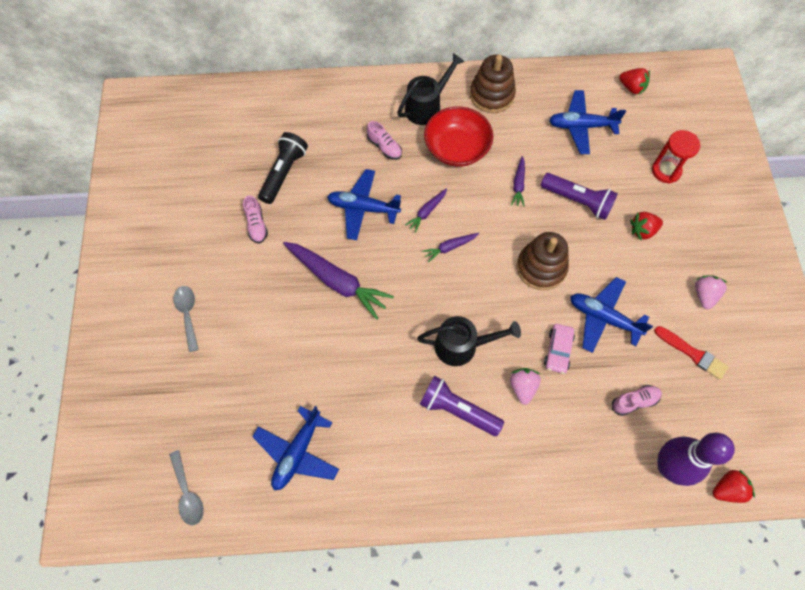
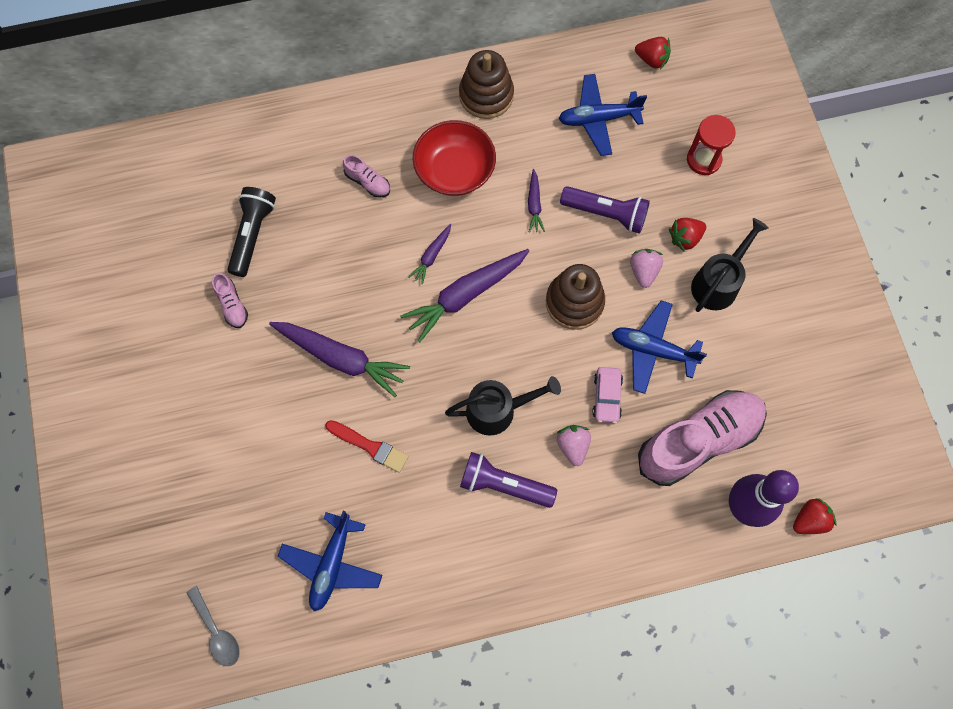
camera: 10 degrees left, 5 degrees up
(188, 314) = (173, 427): grey spoon -> none
(363, 208) = (355, 263): blue plane -> none
(427, 106) = (410, 122): black watering can -> black watering can (718, 282)
(450, 247) = (465, 295): purple carrot -> purple carrot, size x2.03
(634, 401) = (698, 441): pink shoe -> pink shoe, size x2.38
(692, 353) = (756, 374): red brush -> red brush (369, 446)
(704, 295) = (762, 304): pink strawberry -> pink strawberry (643, 271)

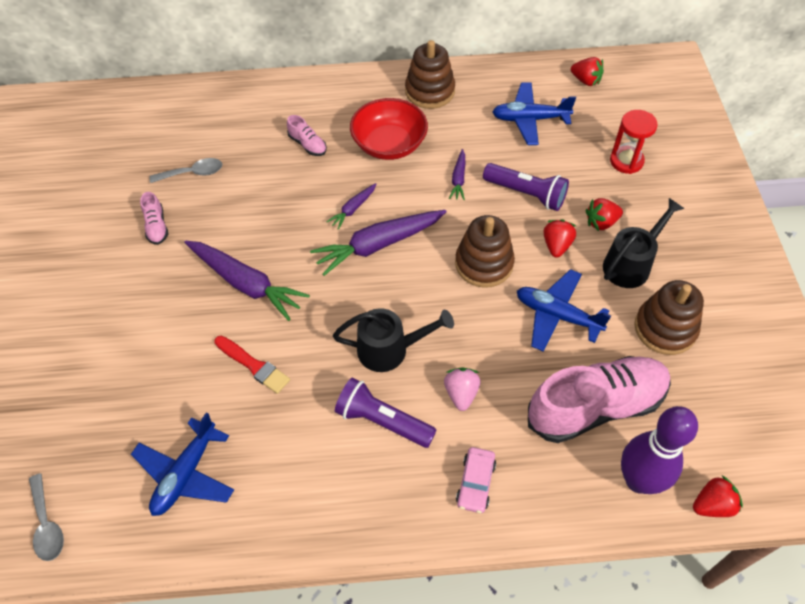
camera: 10 degrees right, 15 degrees down
(253, 235) = (192, 173): black flashlight -> grey spoon
(607, 397) = (504, 352): pink car -> pink car (475, 483)
(643, 271) = (556, 245): pink strawberry -> red strawberry
(756, 349) = (665, 328): none -> brown stacking toy

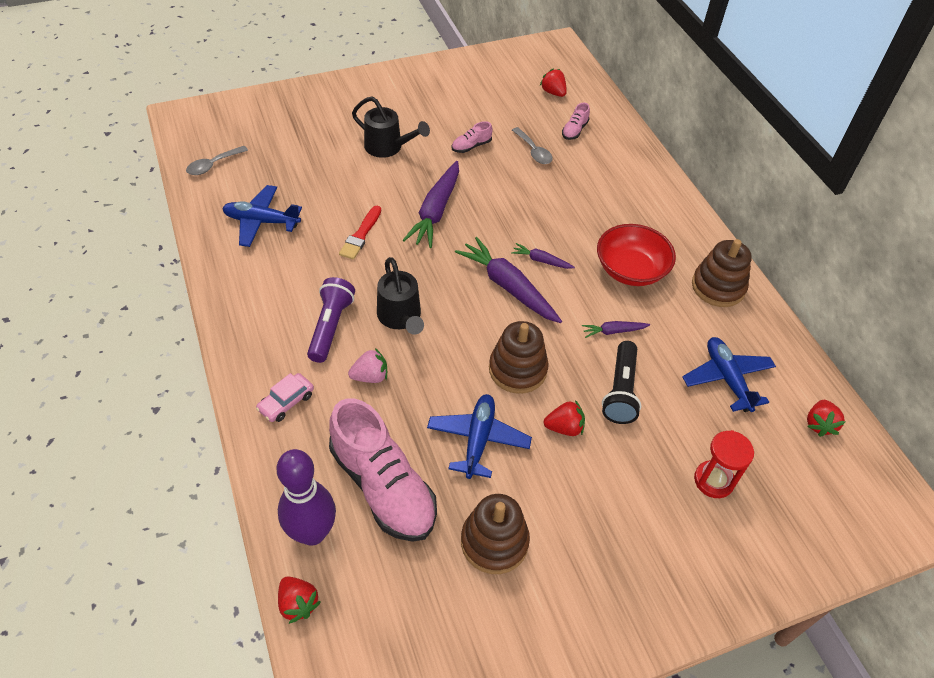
camera: 70 degrees right, 5 degrees down
(307, 144) = (600, 213): pink shoe -> pink shoe (574, 130)
(475, 483) = (286, 402): pink car -> pink car turned 45 degrees counterclockwise
(526, 194) = (620, 391): purple flashlight -> black flashlight
(601, 222) = (612, 465): red strawberry -> red strawberry (553, 92)
(631, 263) = (568, 500): black watering can -> black watering can (388, 147)

